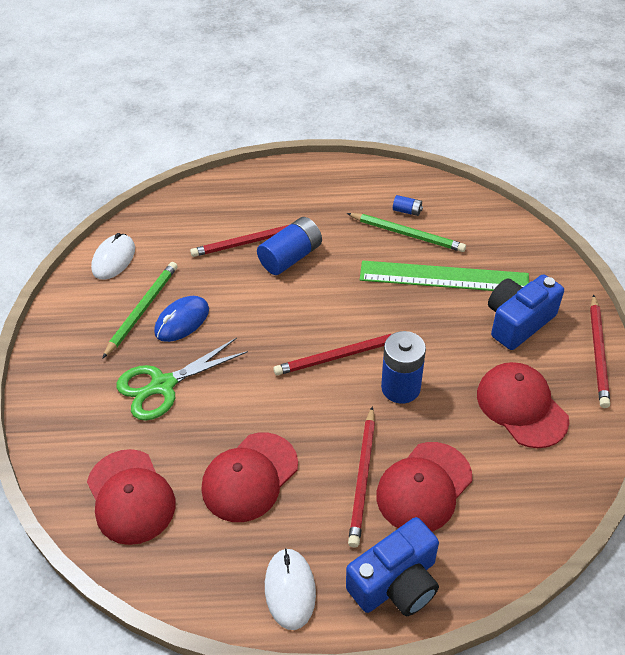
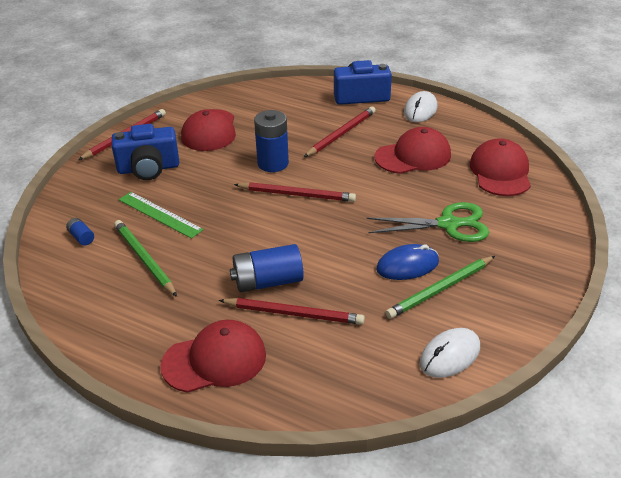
camera: 150 degrees left, 10 degrees down
(407, 211) = (117, 280): blue battery -> blue battery (81, 237)
(424, 487) = (309, 120): red cap -> red cap (214, 360)
(444, 277) = (160, 214): green ruler -> green ruler, size x0.65

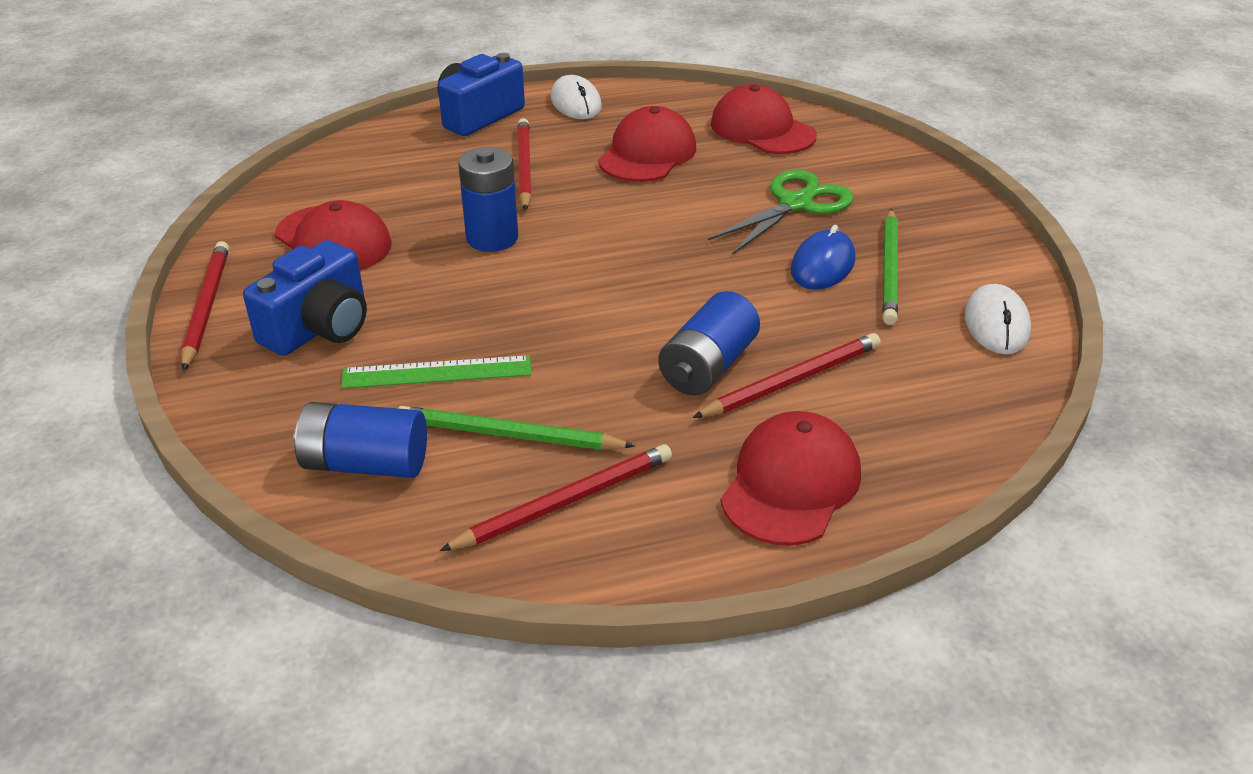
camera: 45 degrees left, 0 degrees up
(81, 237) = (365, 464): blue battery -> blue battery, size x2.10
(297, 194) = (582, 257): red pencil -> red pencil (565, 502)

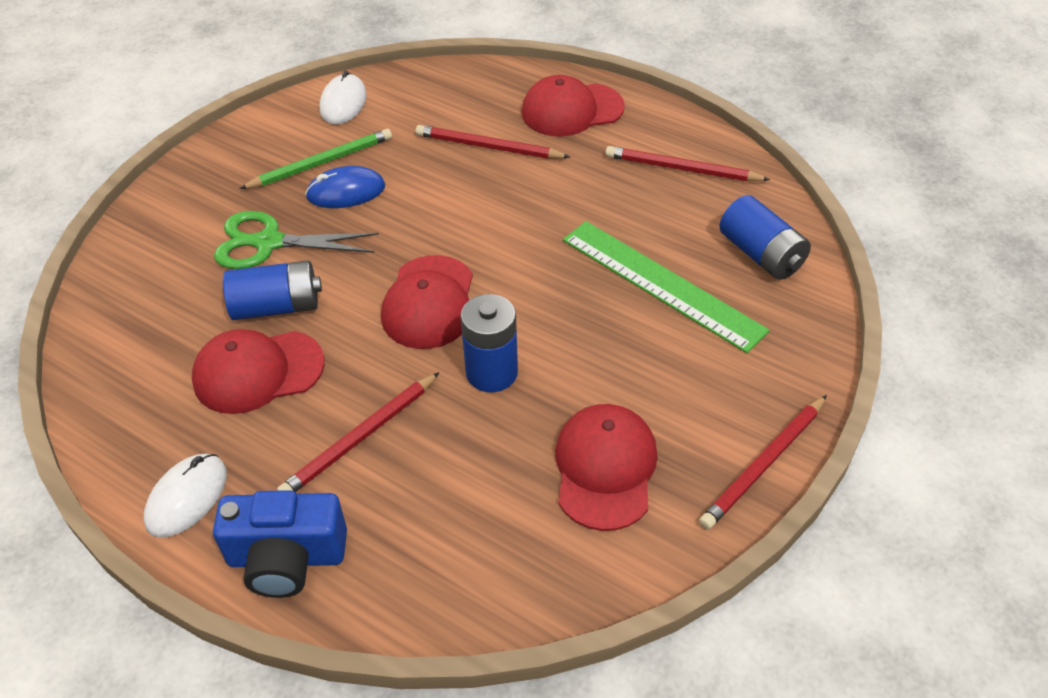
camera: 130 degrees left, 10 degrees up
(319, 328) = (699, 377): blue camera -> none
(437, 372) = (661, 284): green ruler -> green ruler, size x1.55
(508, 435) = (667, 218): green pencil -> none
(708, 366) = (514, 182): blue battery -> blue battery (277, 306)
(762, 129) = (142, 327): red cap -> red cap (429, 302)
(996, 324) = (343, 103): white mouse -> white mouse turned 45 degrees counterclockwise

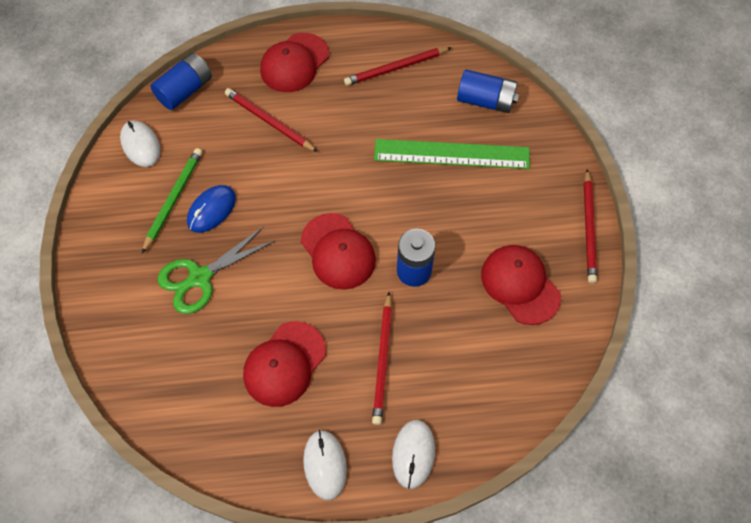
camera: 40 degrees left, 15 degrees up
(277, 306) = (251, 316): blue battery -> blue battery (185, 90)
(287, 558) = (413, 454): blue camera -> white mouse
(488, 147) = (269, 121): red pencil -> red pencil turned 60 degrees clockwise

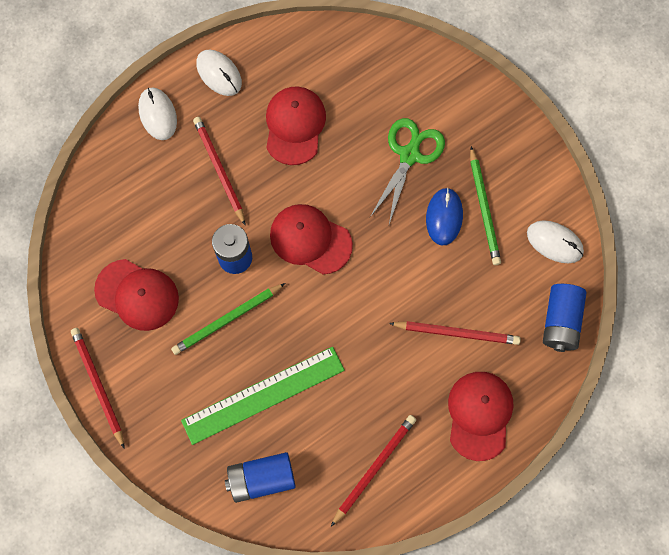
camera: 150 degrees right, 10 degrees up
(450, 223) = (227, 320): none -> green pencil

